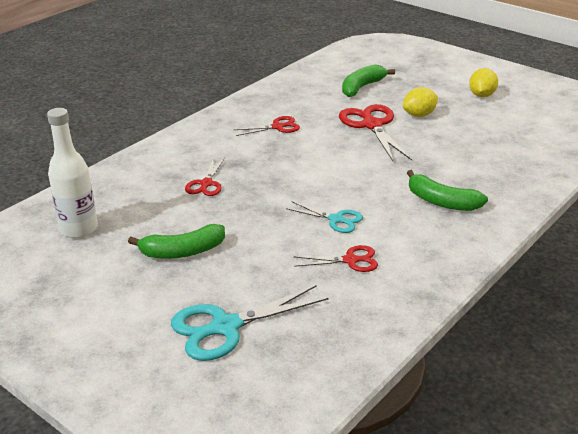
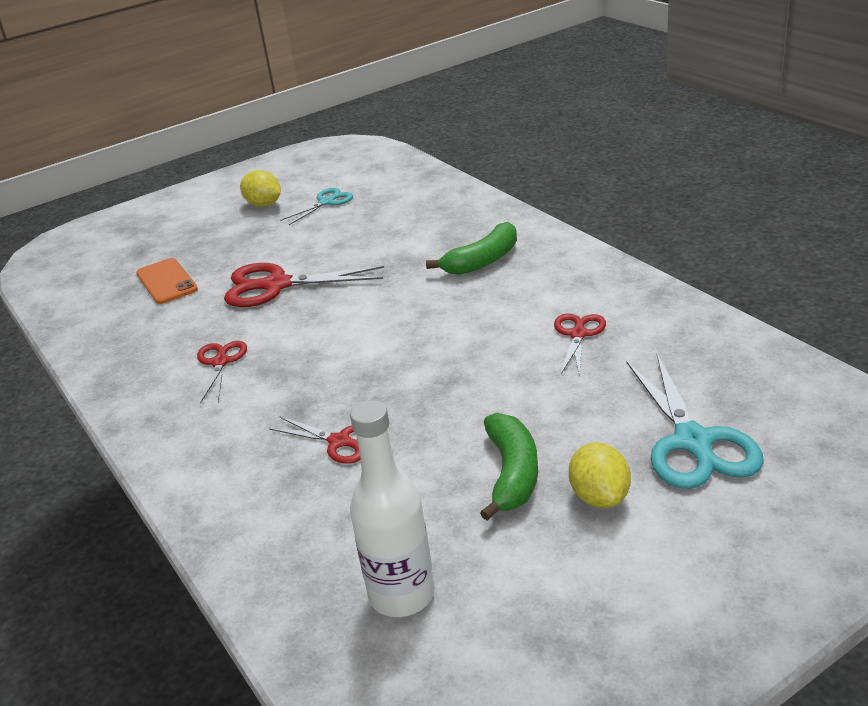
camera: 70 degrees left, 0 degrees up
(336, 220) = (487, 335): turquoise scissors -> turquoise scissors (326, 202)
(362, 87) = (166, 281): green banana -> orange phone
(419, 115) = (277, 250): yellow lemon -> yellow lemon (599, 497)

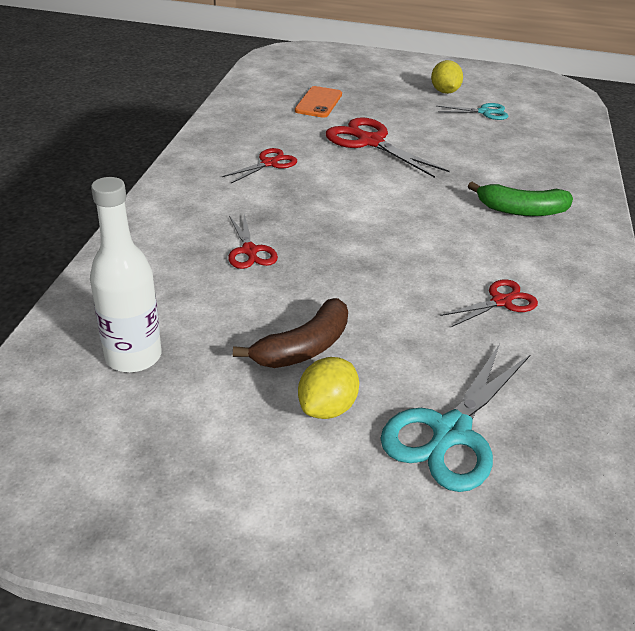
camera: 40 degrees right, 5 degrees up
(512, 473) = (304, 347): green banana -> brown banana

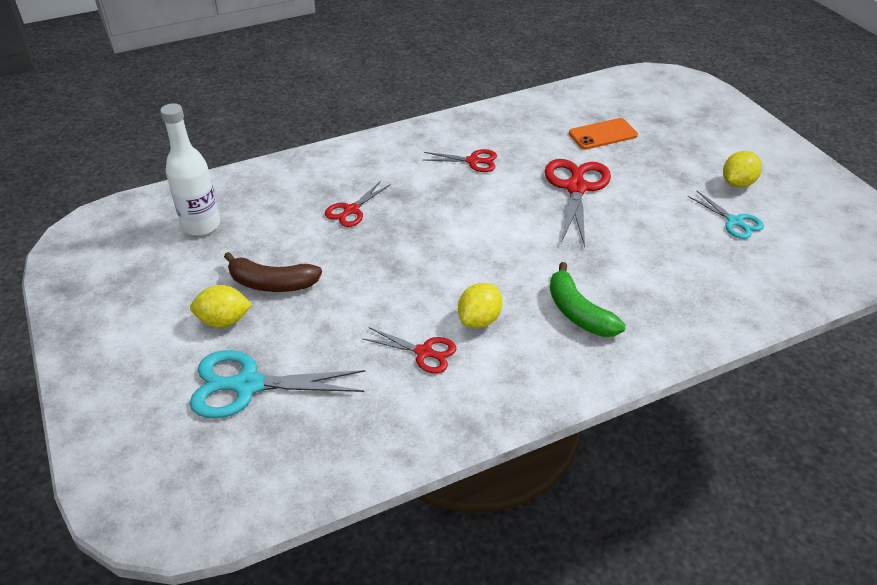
camera: 55 degrees right, 5 degrees up
(485, 256) = (479, 319): none -> yellow lemon

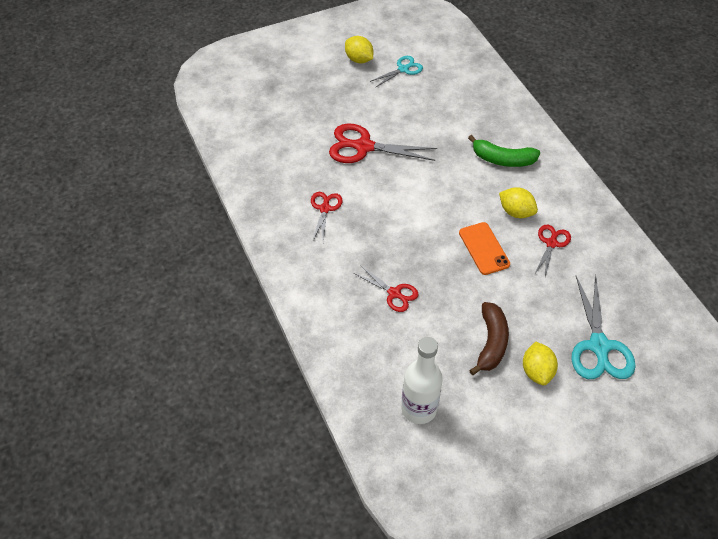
camera: 90 degrees left, 10 degrees up
(578, 312) = (503, 159): green banana -> green banana turned 45 degrees clockwise
(603, 134) = (290, 123): orange phone -> orange phone (484, 248)

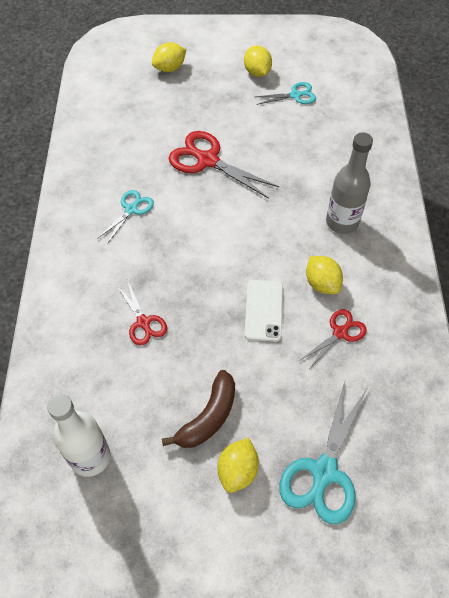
camera: 25 degrees right, 5 degrees up
(279, 79) = (169, 68): none -> yellow lemon
(325, 208) = (131, 209): red scissors -> turquoise scissors
(484, 248) = (264, 310): orange phone -> white phone
(503, 159) = (342, 222): green banana -> grey bottle

